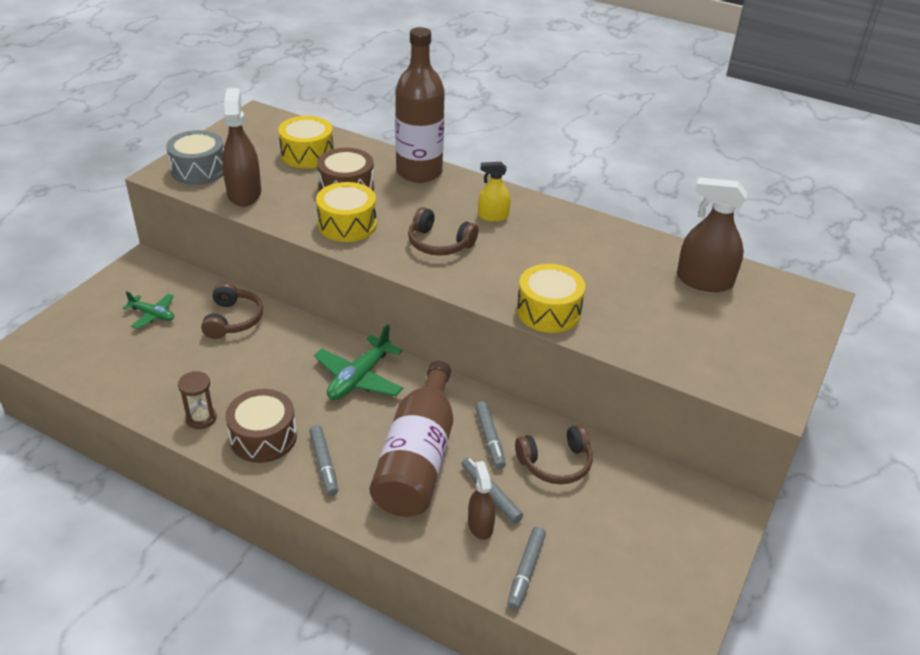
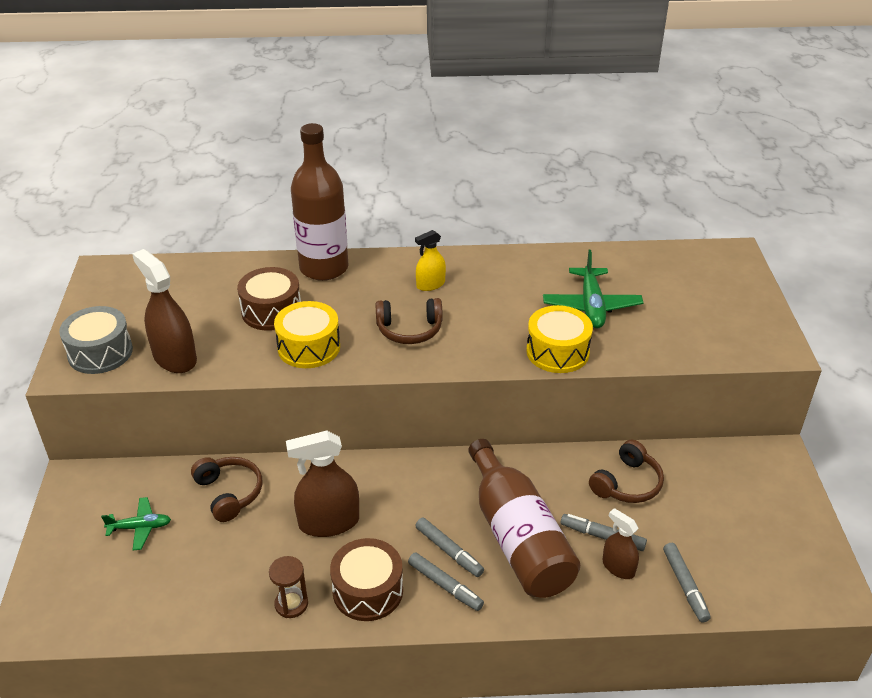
camera: 30 degrees left, 0 degrees up
(307, 154) = (198, 292): yellow drum -> none
(359, 378) = (402, 491): green plane -> green plane (591, 306)
(490, 439) = (559, 489): grey marker -> grey marker (449, 551)
(704, 281) = (646, 272): brown spray bottle -> brown spray bottle (329, 522)

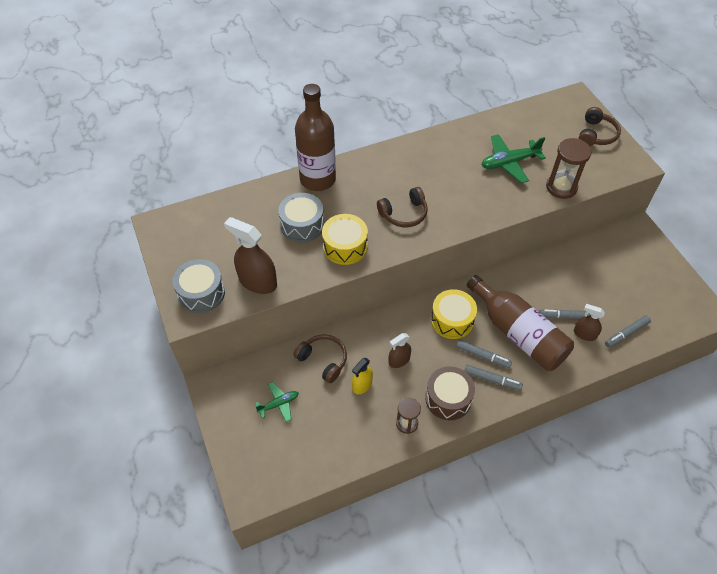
camera: 20 degrees left, 15 degrees up
(271, 311) = (302, 225): brown drum -> grey drum
(329, 522) = (399, 360): brown spray bottle -> brown spray bottle, size x0.58
(430, 284) = (398, 173): yellow spray bottle -> yellow spray bottle (362, 385)
(557, 352) = (506, 204): yellow drum -> yellow drum (452, 320)
(591, 306) = (509, 162): green plane -> green plane turned 90 degrees clockwise
(627, 484) = (564, 276): brown headphones -> brown headphones (596, 134)
(649, 351) = (561, 187): none -> brown hourglass
(685, 586) = (626, 334): grey marker -> grey marker turned 90 degrees clockwise

